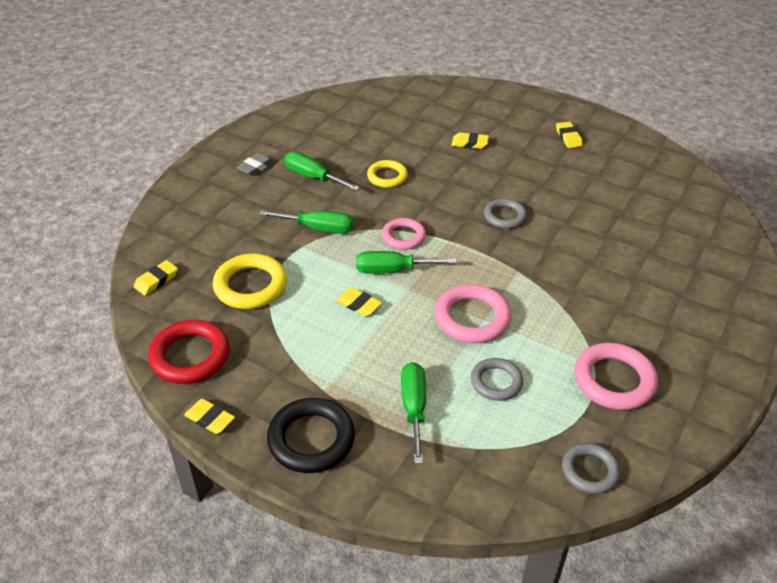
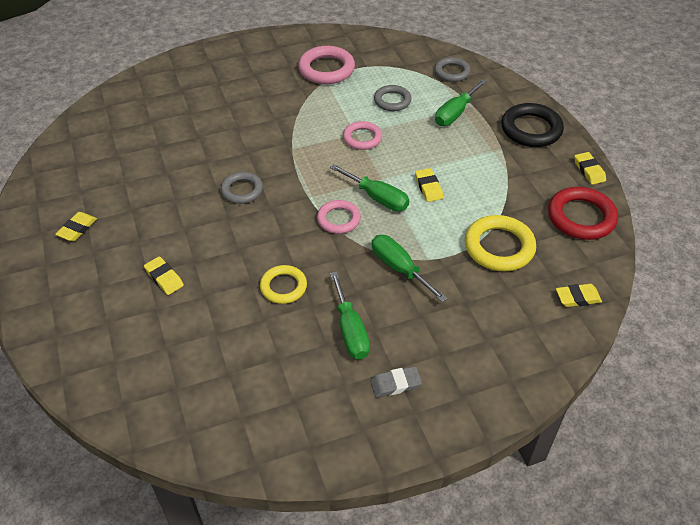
camera: 140 degrees left, 5 degrees up
(472, 318) = (362, 138): pink ring -> pink ring, size x0.64
(590, 471) = (394, 47): grey ring -> grey ring (452, 72)

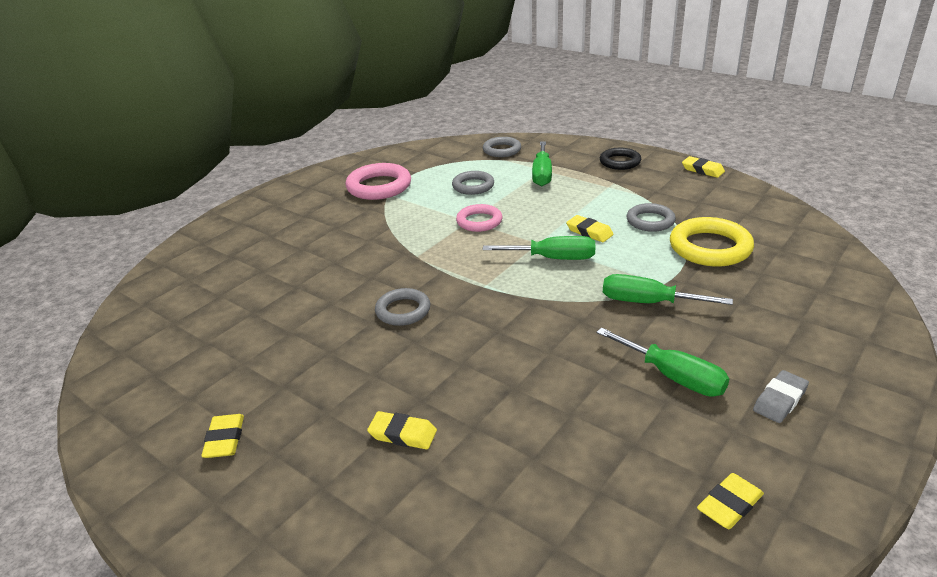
camera: 30 degrees left, 15 degrees down
(283, 287) = (554, 373): yellow ring -> none
(338, 219) = (537, 291): pink ring -> none
(484, 200) = (650, 221): none -> grey ring
(531, 129) = (620, 162): black ring -> black ring, size x0.64
(577, 297) = (822, 254): yellow eraser -> yellow eraser (729, 505)
(581, 217) = (742, 200): red ring -> none

